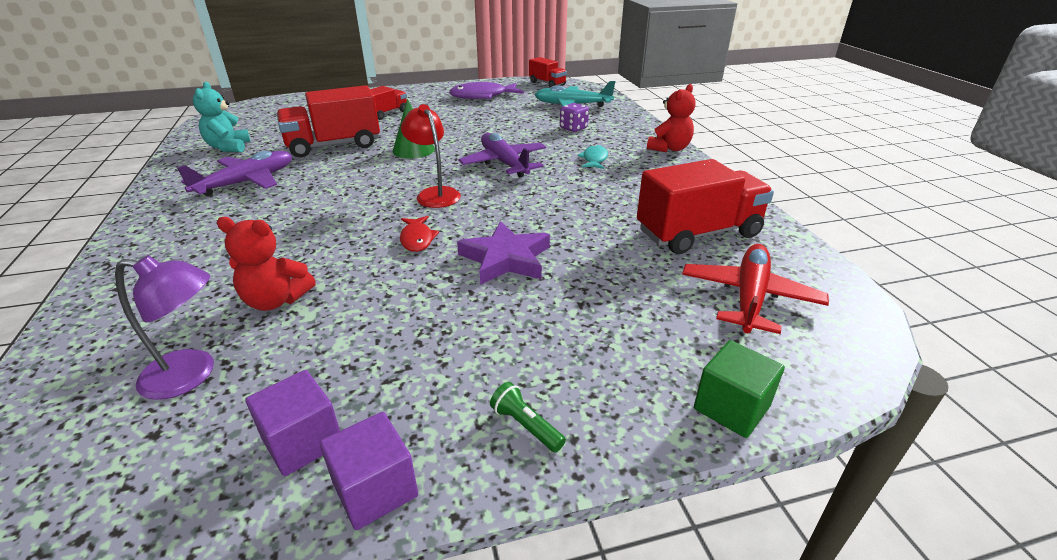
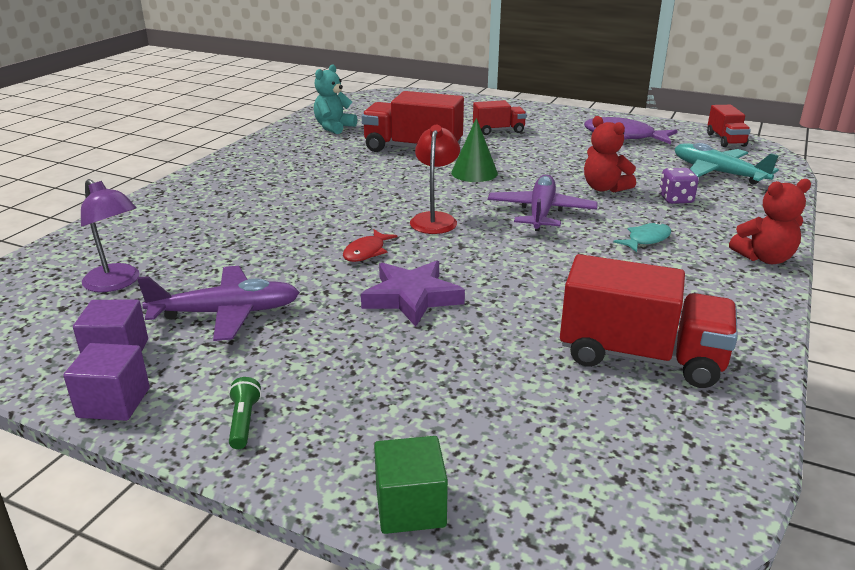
camera: 40 degrees right, 5 degrees down
(247, 182) = (310, 161): purple plane -> purple plane (227, 313)
(276, 300) = (216, 257): red teddy bear -> red teddy bear (604, 188)
(749, 297) = (591, 438): red plane -> none

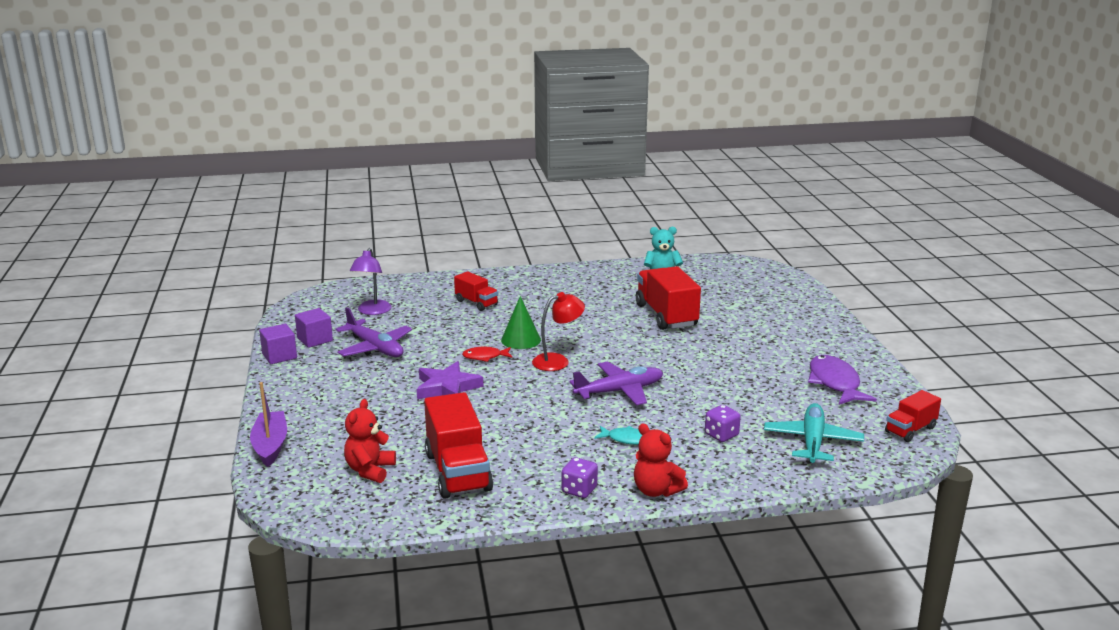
camera: 55 degrees right, 5 degrees down
(244, 422) = (293, 388): green flashlight -> none
(410, 507) = (270, 446): green cube -> purple boat
(474, 173) = (655, 349): green cone -> green cone (520, 340)
(498, 130) = (757, 332): red truck -> red truck (476, 303)
(604, 188) = (700, 402): red teddy bear -> red teddy bear (370, 470)
(738, 295) = (579, 490): none -> purple dice

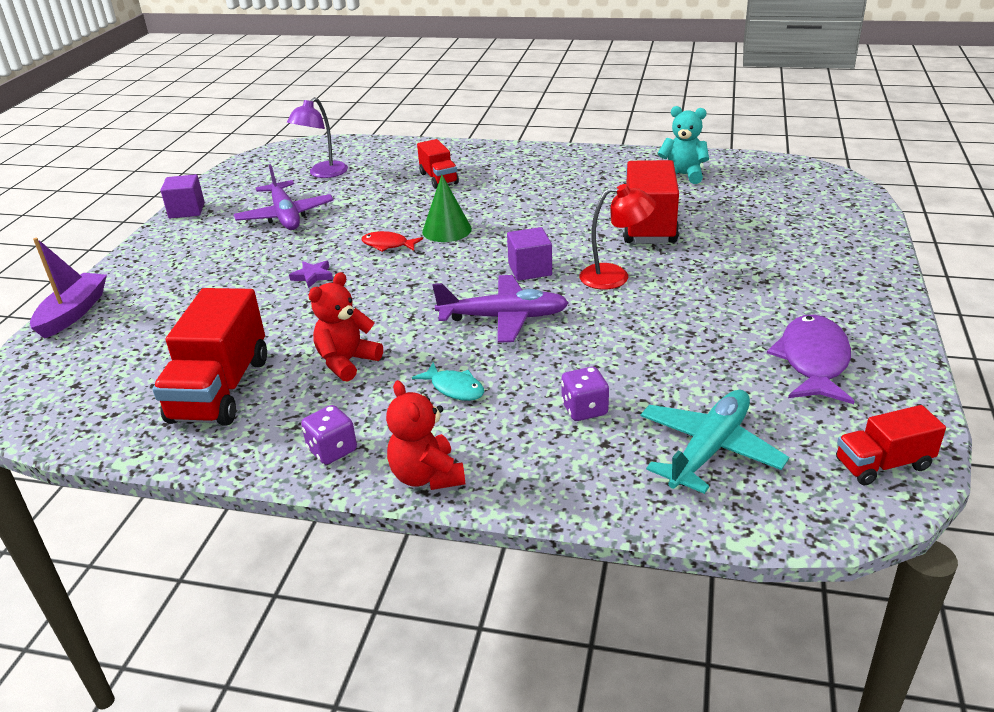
camera: 25 degrees right, 10 degrees up
(315, 339) = (237, 197): purple cube -> purple cube (530, 269)
(370, 470) = (134, 365): red teddy bear -> red teddy bear (347, 362)
(447, 387) = (313, 276): purple star -> purple star, size x0.51
(558, 361) = (465, 264): red lamp -> red lamp (615, 276)

